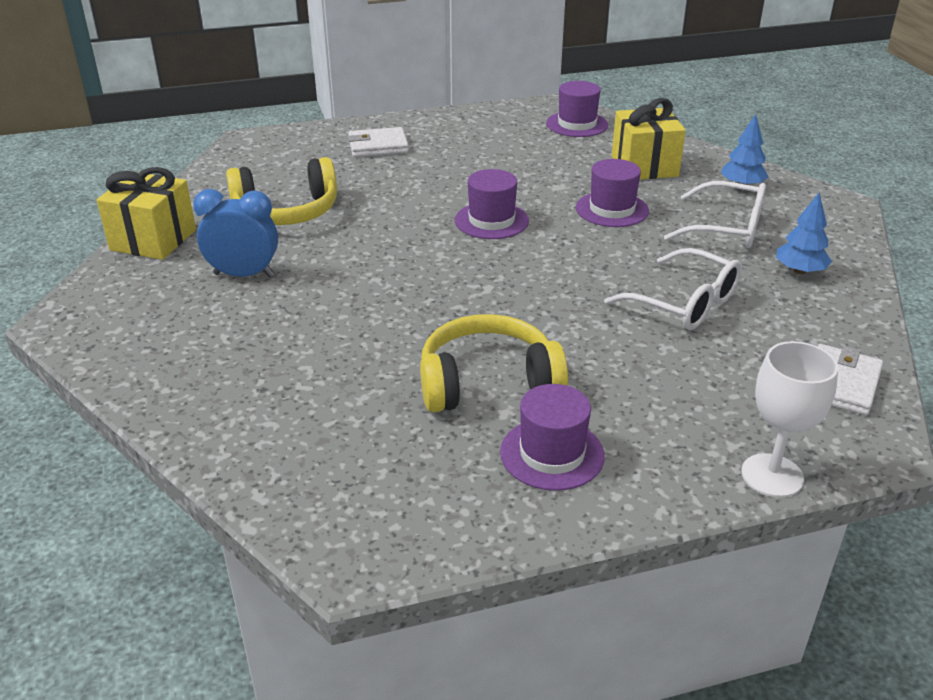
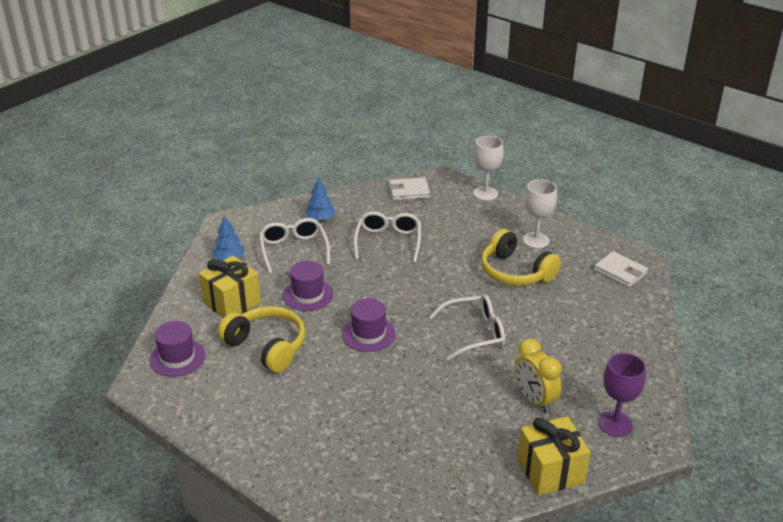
camera: 125 degrees left, 0 degrees up
(129, 308) = (615, 424): none -> purple goblet
(244, 275) = (534, 400): blue clock -> yellow clock
(286, 212) = (450, 430): yellow headphones -> yellow headphones (267, 347)
(378, 146) = (307, 444): white wallet -> white wallet (620, 272)
(402, 286) = (474, 333): none -> white glasses
(552, 454) = (536, 240): purple hat -> white goblet

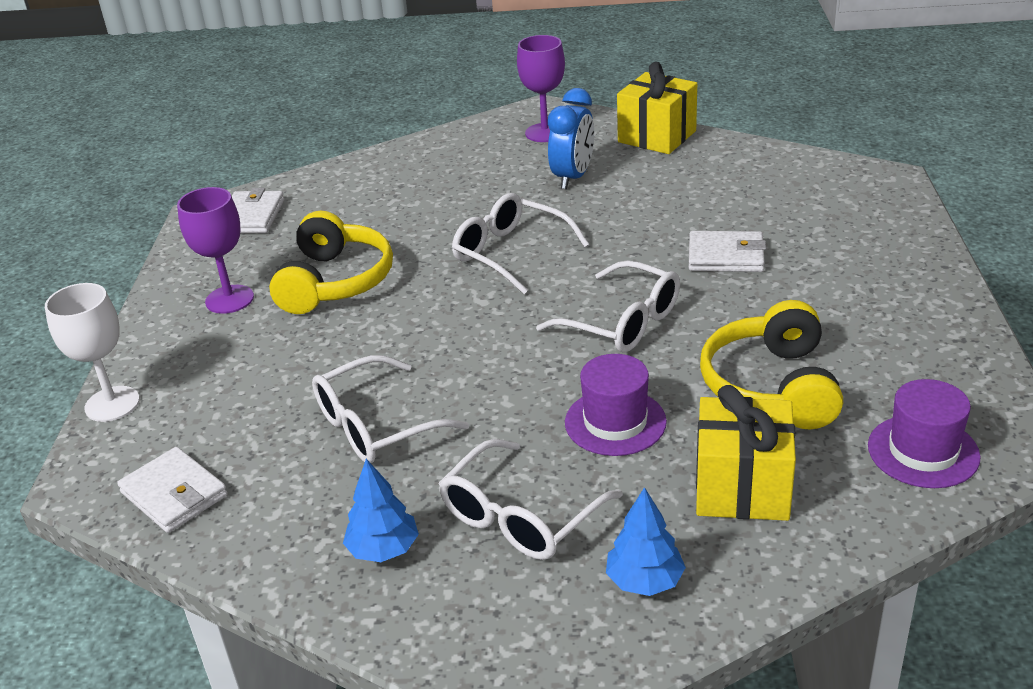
camera: 125 degrees left, 0 degrees up
(368, 334) = (621, 322): purple hat -> white glasses
(375, 402) = (726, 256): none -> white wallet
(534, 400) = (573, 177): yellow clock -> blue clock
(536, 240) = (229, 299): white goblet -> purple goblet

